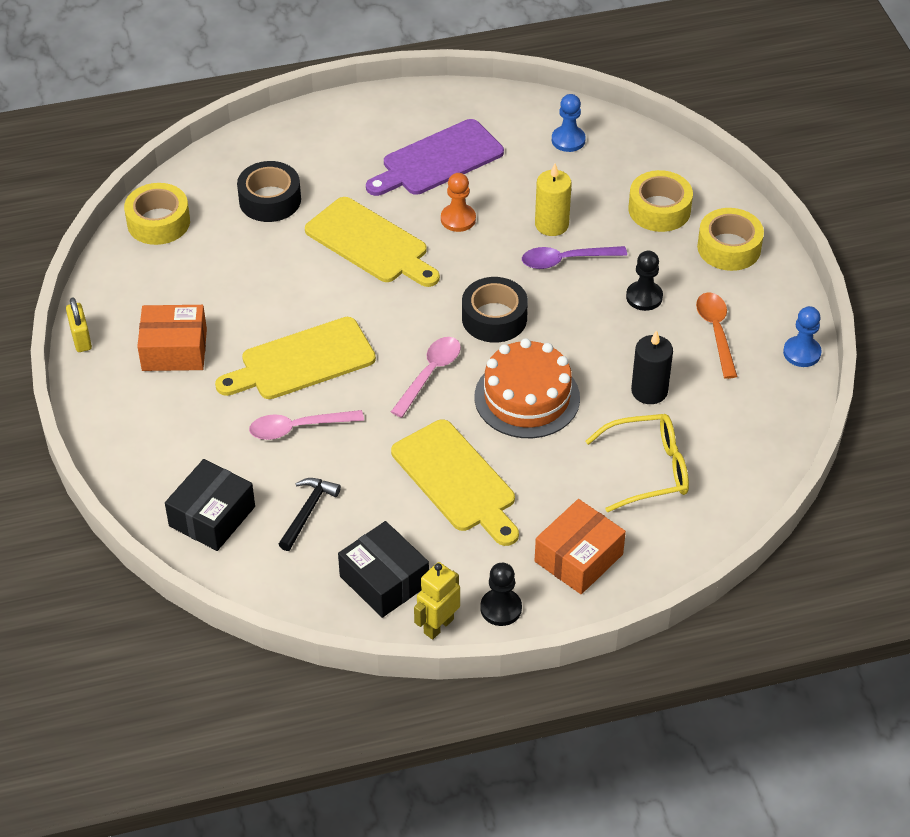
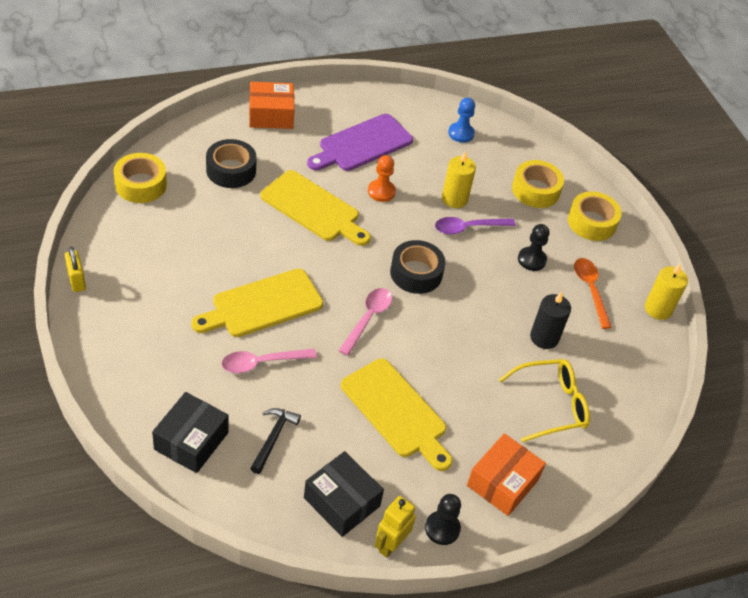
camera: 10 degrees left, 0 degrees up
(174, 350) = (156, 292): orange box -> orange box (271, 115)
(527, 397) = (448, 341): orange cake -> none
(802, 353) = (658, 309): blue pawn -> yellow candle

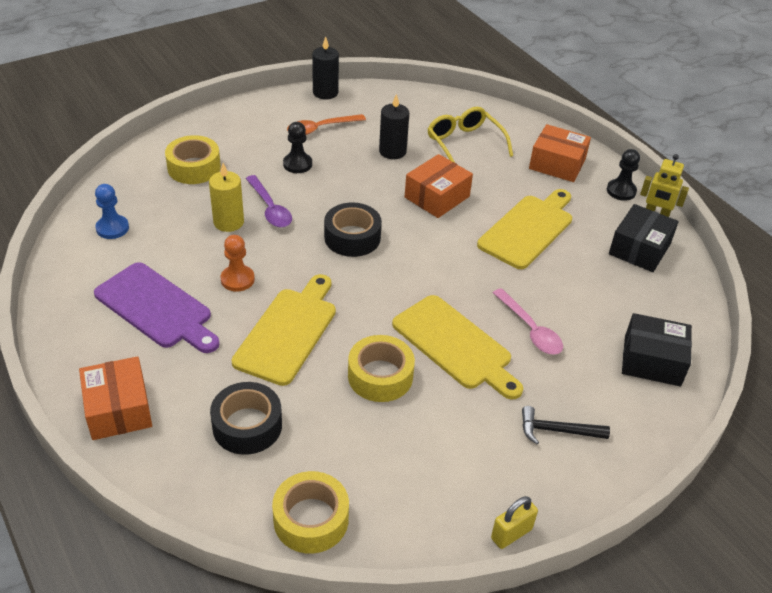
camera: 100 degrees left, 5 degrees down
(273, 438) = (608, 303): black hammer -> black hammer (557, 430)
(368, 318) = (430, 263): pink spoon -> none
(462, 352) = (437, 197): none -> orange box
(591, 222) = (229, 131): yellow tape -> yellow tape (380, 376)
(658, 309) = (325, 93): yellow candle -> black candle

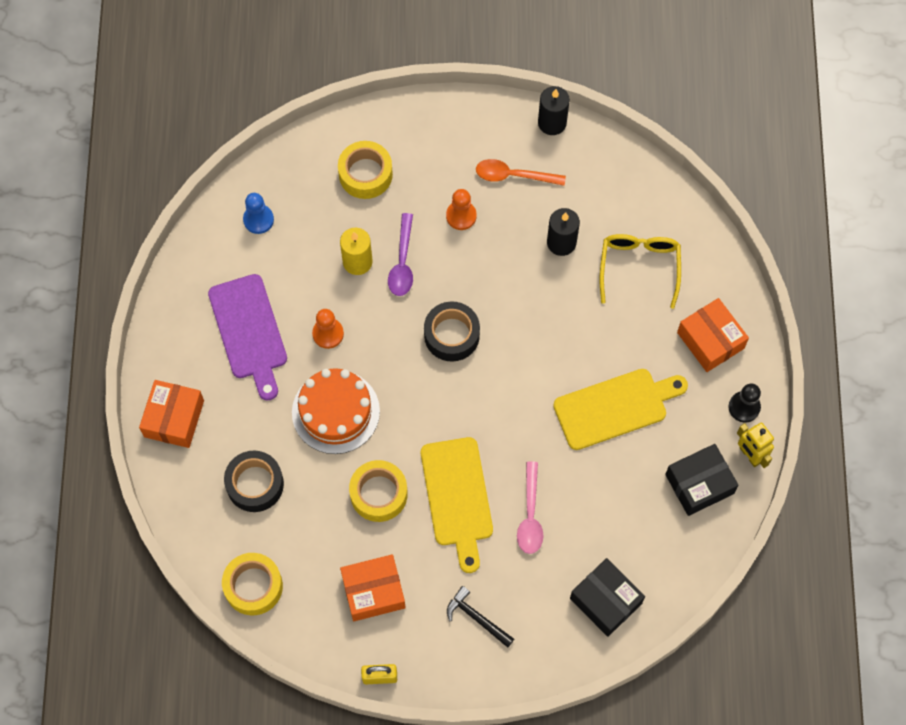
camera: 35 degrees right, 25 degrees up
(288, 332) = (335, 412): yellow cutting board -> orange cake
(297, 164) = (461, 216): black pawn -> orange pawn
(437, 197) = (561, 324): orange box -> orange box (373, 591)

